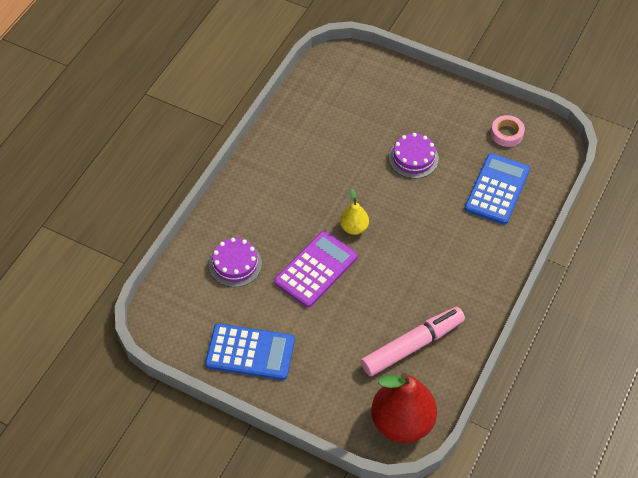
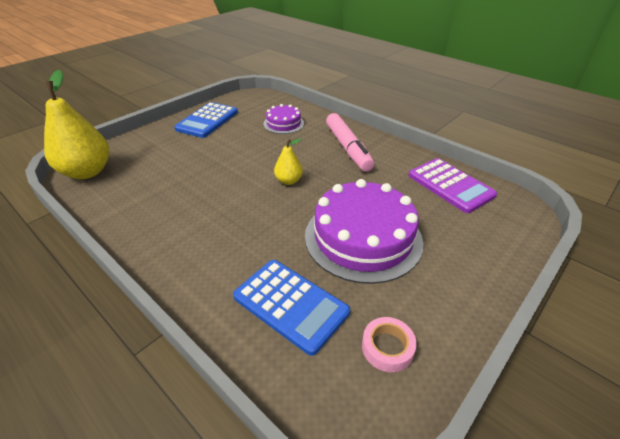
camera: 105 degrees right, 15 degrees down
(316, 269) = (257, 155): purple calculator -> purple calculator (450, 185)
(402, 422) = (87, 172): red pear -> yellow pear
(412, 346) = (145, 190): pink marker -> pink marker (348, 148)
(413, 158) = (363, 237): purple cake -> purple cake, size x1.95

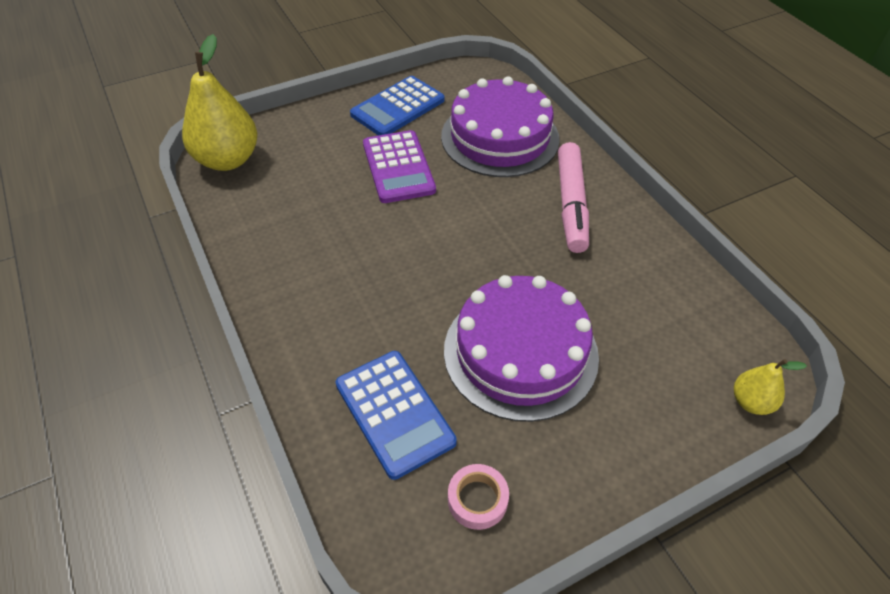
camera: 20 degrees right, 10 degrees up
(283, 123) = (500, 137): purple cake -> purple cake, size x1.95
(288, 181) = (465, 239): yellow pear -> yellow pear (751, 402)
(450, 185) = (685, 307): purple calculator -> purple calculator (398, 167)

